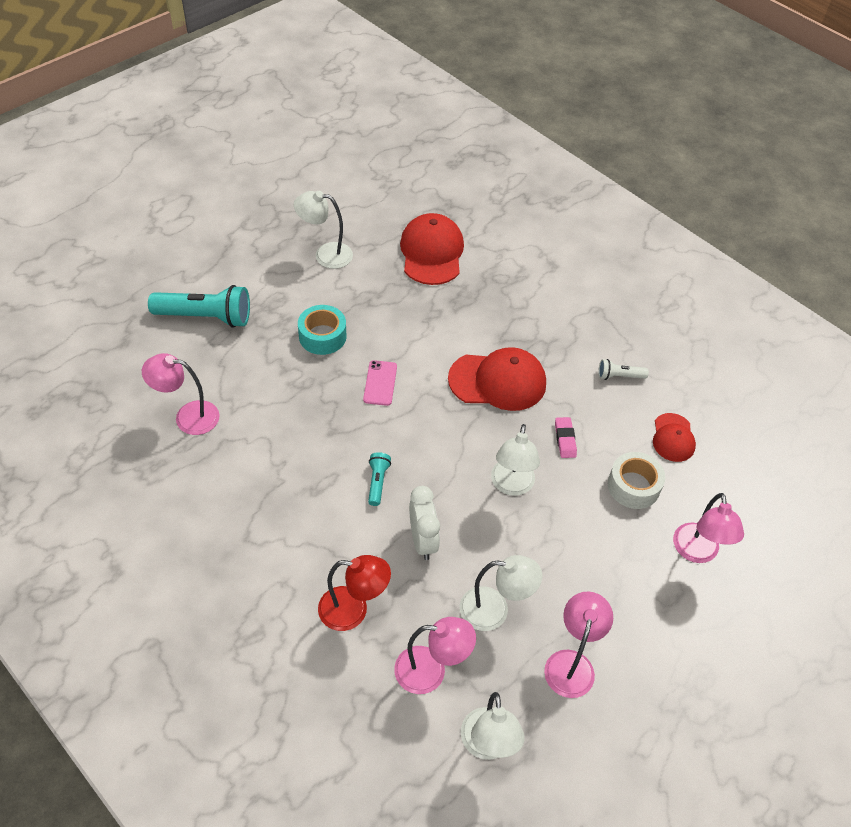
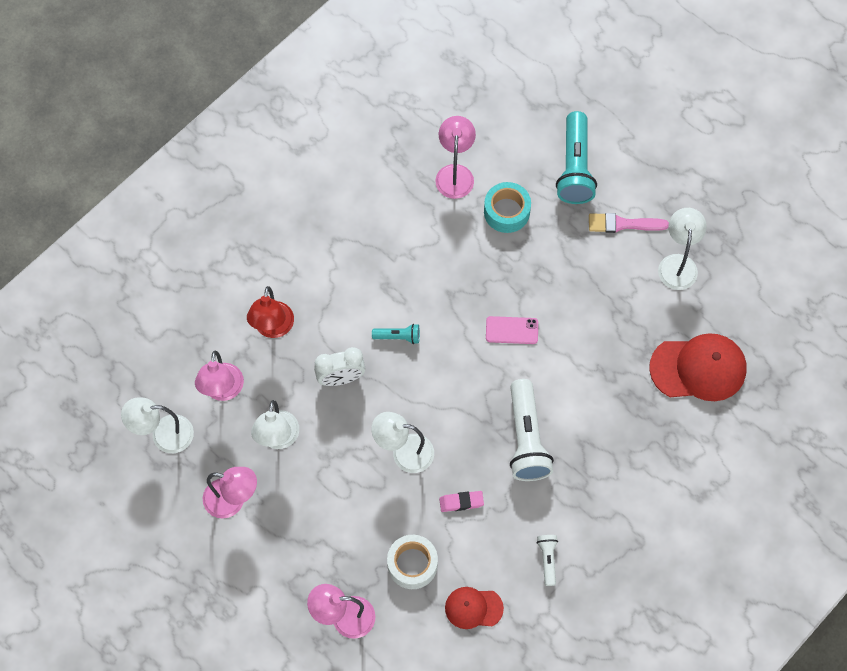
camera: 90 degrees right, 15 degrees up
(277, 288) = (623, 224): none -> pink brush
(322, 336) = (564, 273): turquoise tape -> turquoise tape (506, 212)
(498, 381) = (526, 439): red cap -> white flashlight

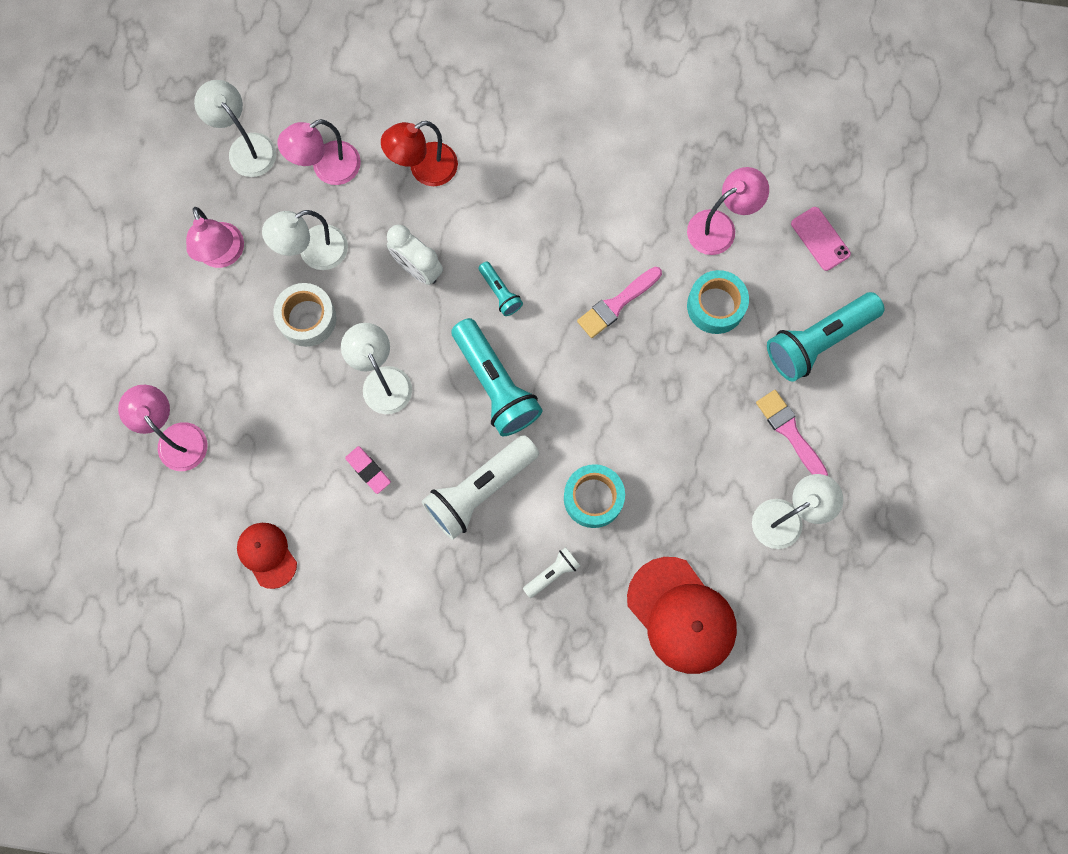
camera: 55 degrees right, 10 degrees up
(412, 564) = (272, 466): white tape -> white tape (307, 318)
(460, 381) = (495, 385): none -> turquoise flashlight
(461, 270) = (617, 304): none -> pink brush
(512, 330) = (587, 398): pink phone -> pink phone (820, 239)
(547, 559) = (365, 595): white flashlight -> white flashlight (552, 573)
(582, 371) = (593, 498): none -> turquoise tape

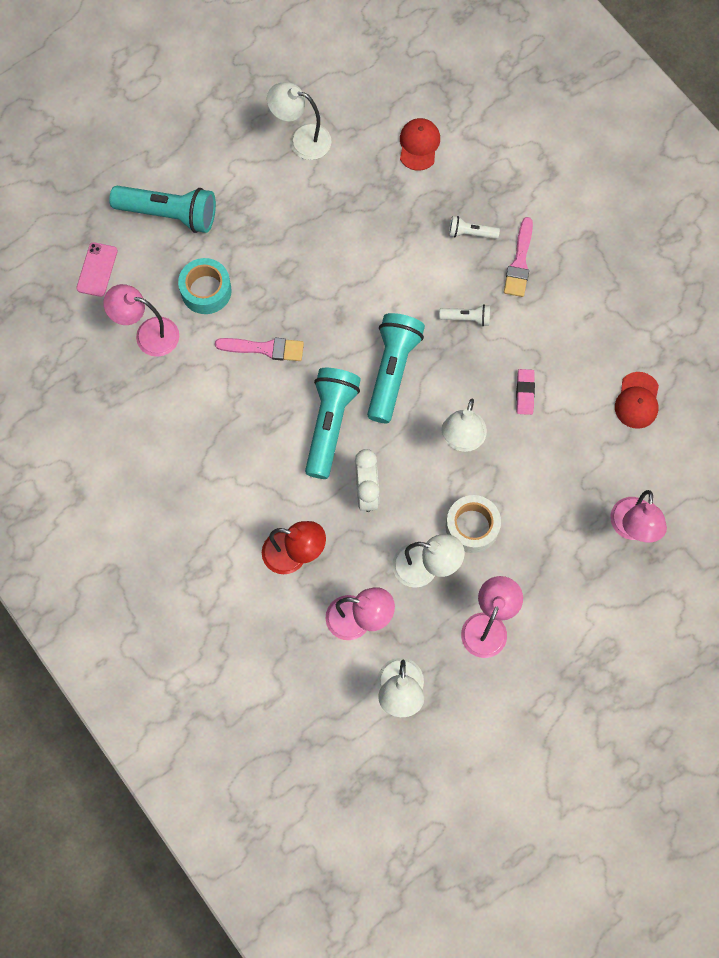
camera: 135 degrees left, 5 degrees down
(479, 490) = (467, 318): white flashlight -> white flashlight, size x0.48
(500, 293) = (330, 424): turquoise flashlight -> turquoise flashlight, size x2.07
(593, 498) = (402, 251): turquoise tape -> none
(681, 615) = (419, 145): red cap -> red cap, size x0.57
(790, 432) = (246, 181): pink brush -> pink brush (519, 262)

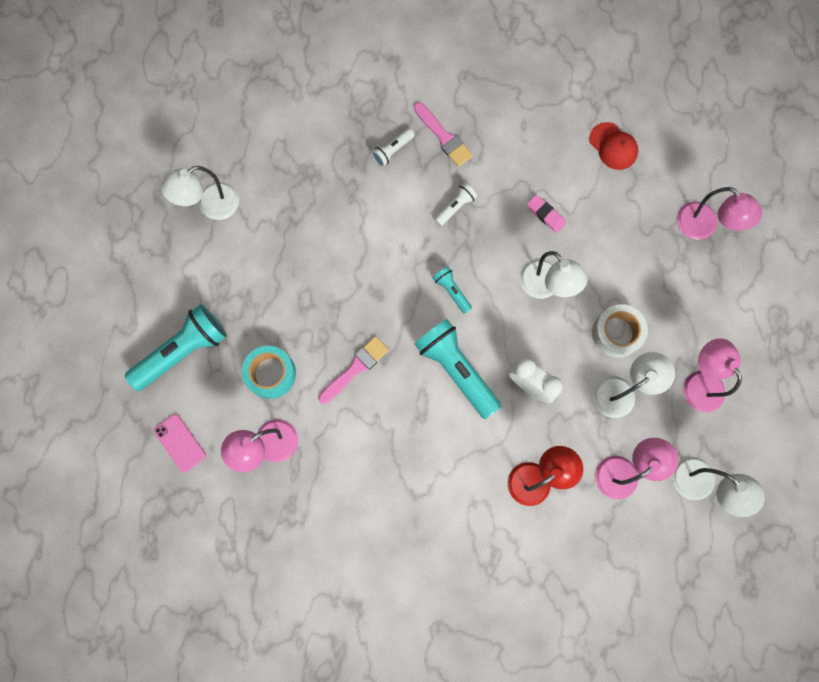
camera: 50 degrees left, 5 degrees up
(392, 371) = (451, 291): turquoise flashlight -> turquoise flashlight, size x0.48
(419, 145) = (292, 129): red cap -> none

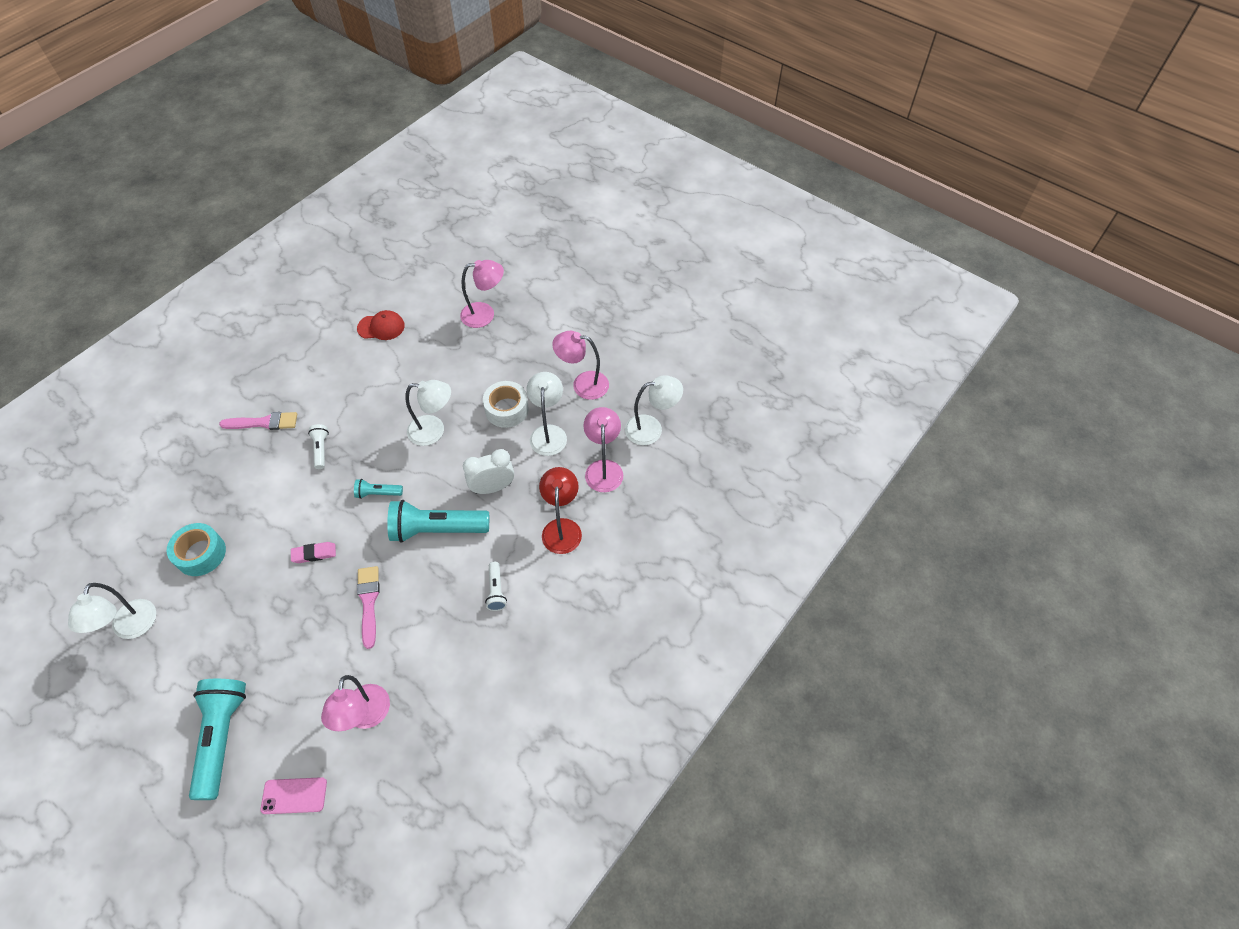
camera: 55 degrees left, 20 degrees down
(271, 374) = (311, 673): turquoise tape -> turquoise tape (201, 554)
(392, 151) = (236, 463): white flashlight -> white flashlight (496, 591)
(545, 215) = (385, 397): pink eraser -> pink eraser (314, 554)

